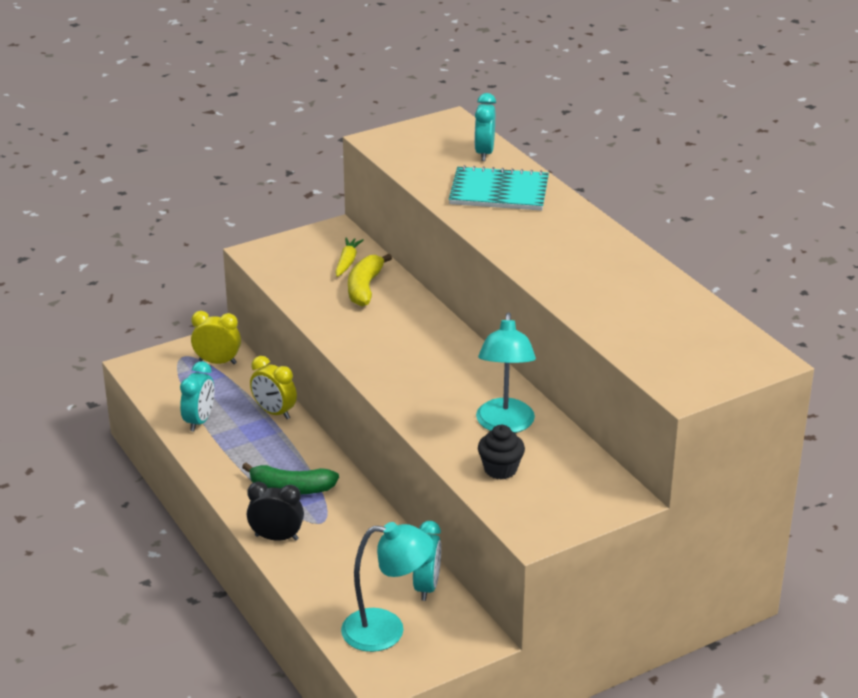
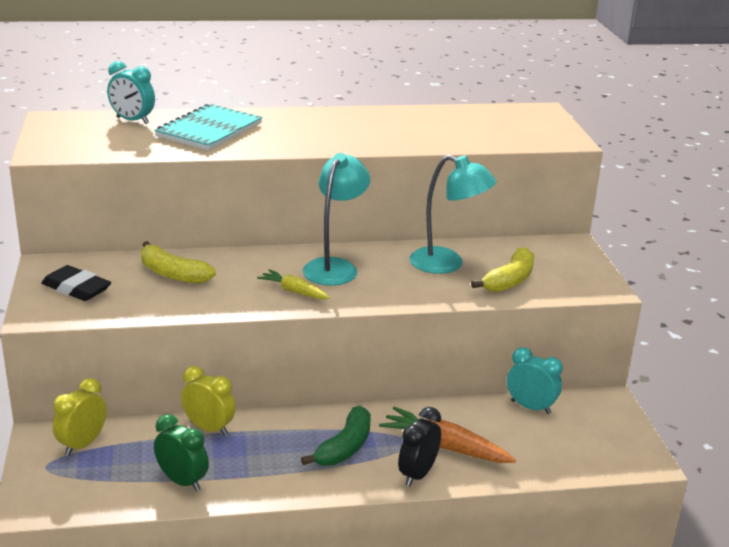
camera: 70 degrees left, 5 degrees down
(199, 421) = (182, 481): turquoise clock -> green clock
(274, 412) = (209, 428): yellow clock -> yellow clock turned 120 degrees counterclockwise
(307, 255) = (76, 289): none -> black eraser
(326, 545) = (445, 447): none -> orange carrot
(347, 262) = (115, 272): yellow carrot -> yellow carrot (294, 291)
(386, 630) = (581, 443): turquoise lamp -> turquoise lamp (335, 267)
(500, 469) = (509, 280): black cupcake -> yellow banana

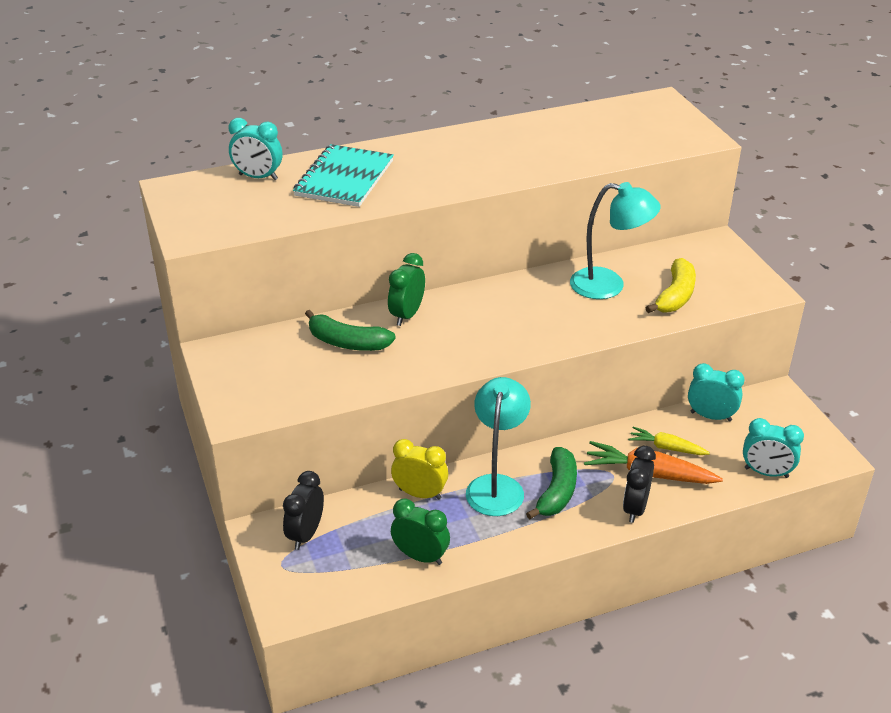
camera: 10 degrees left, 10 degrees up
(76, 289) = (260, 377): black eraser -> none
(82, 444) = (306, 534): yellow clock -> black clock
(172, 274) = (347, 342): yellow banana -> green banana
(240, 261) = (407, 315): none -> green clock
(294, 291) = (476, 343): yellow carrot -> yellow carrot (666, 448)
(335, 267) = (502, 307): turquoise lamp -> turquoise lamp (497, 486)
(568, 465) = (766, 472): none -> turquoise clock

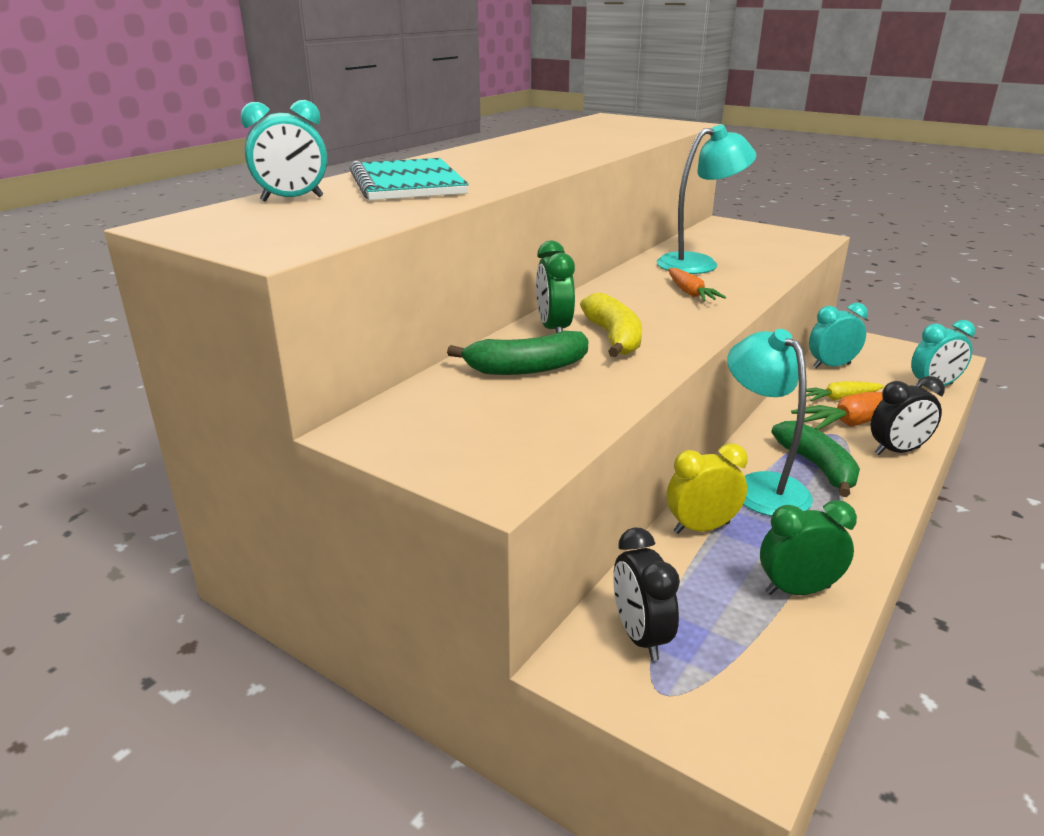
camera: 35 degrees left, 10 degrees down
(549, 316) = (690, 293): none -> orange carrot
(635, 508) = (897, 451): black clock -> black clock turned 90 degrees counterclockwise
(675, 296) = (760, 256): yellow banana -> yellow banana (613, 338)

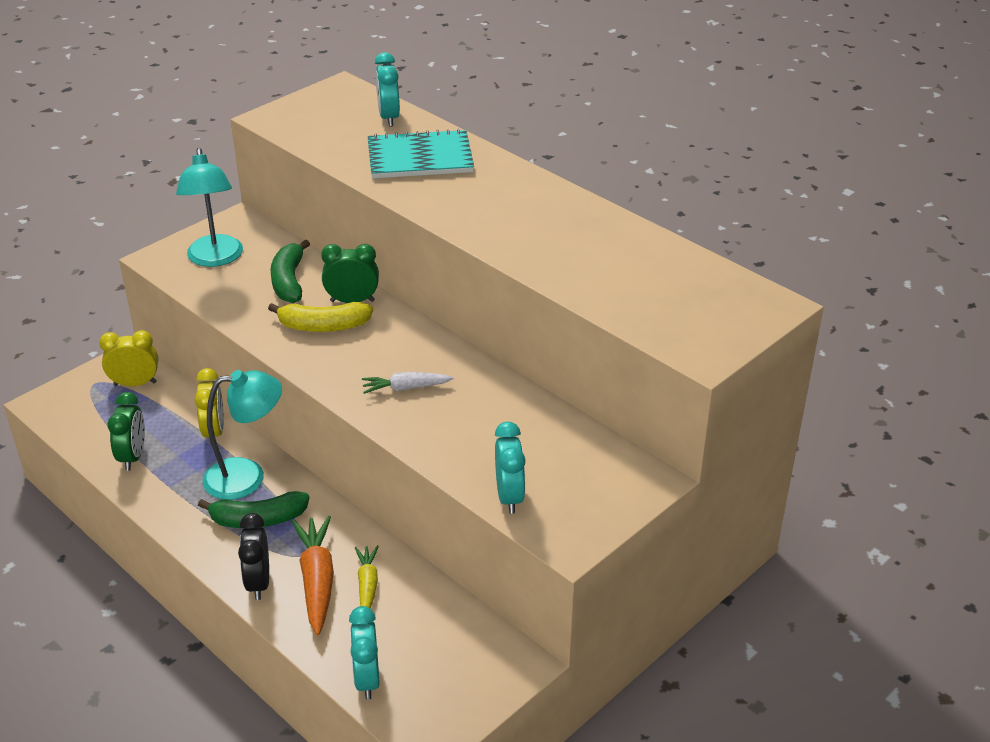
camera: 100 degrees right, 10 degrees up
(640, 636) = (135, 384): black clock -> yellow clock
(690, 293) = (406, 388): orange carrot -> white carrot
(698, 263) = (492, 415): turquoise lamp -> turquoise lamp (215, 259)
(831, 366) = (443, 610): turquoise clock -> turquoise clock (509, 497)

